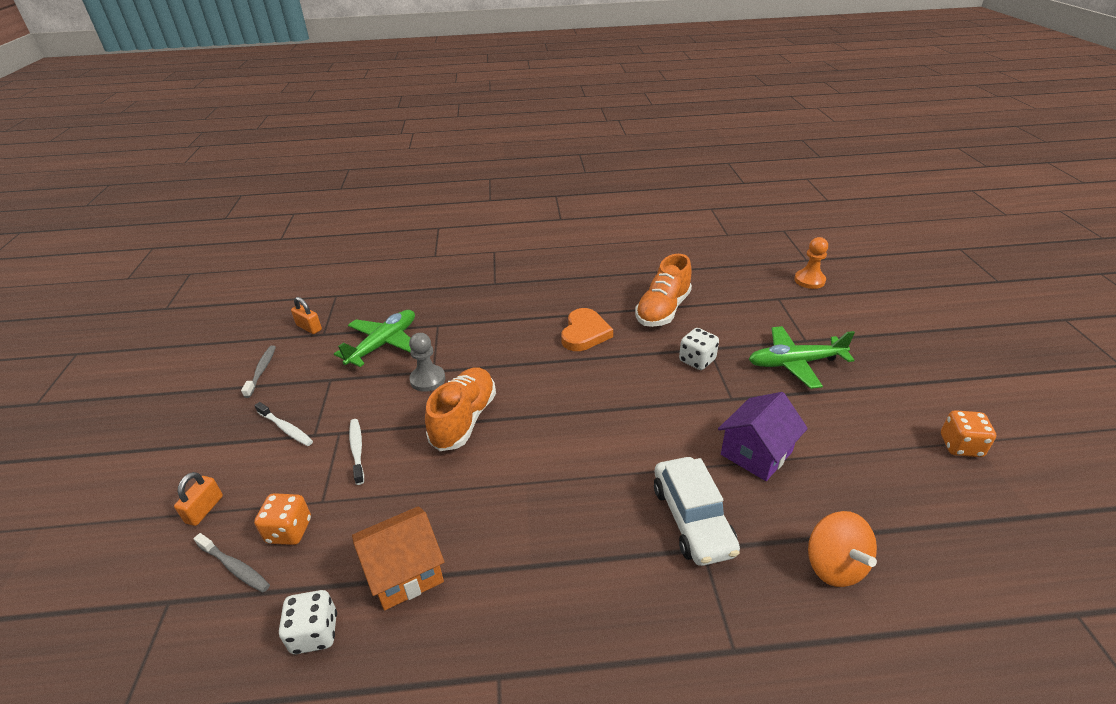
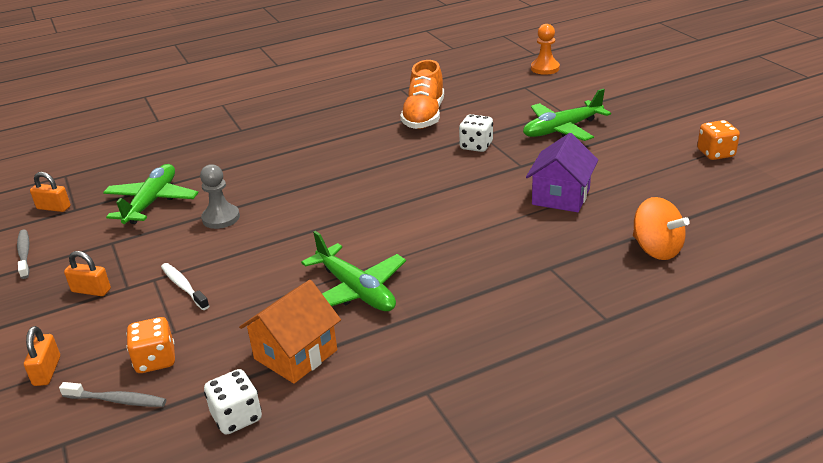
camera: 20 degrees left, 5 degrees down
(286, 428) = (91, 290): white toothbrush -> orange padlock
(464, 419) = (280, 238): orange shoe -> none
(498, 509) = (356, 290): none -> green plane
(584, 333) = (359, 149): orange heart -> none
(692, 519) = (531, 251): white car -> none

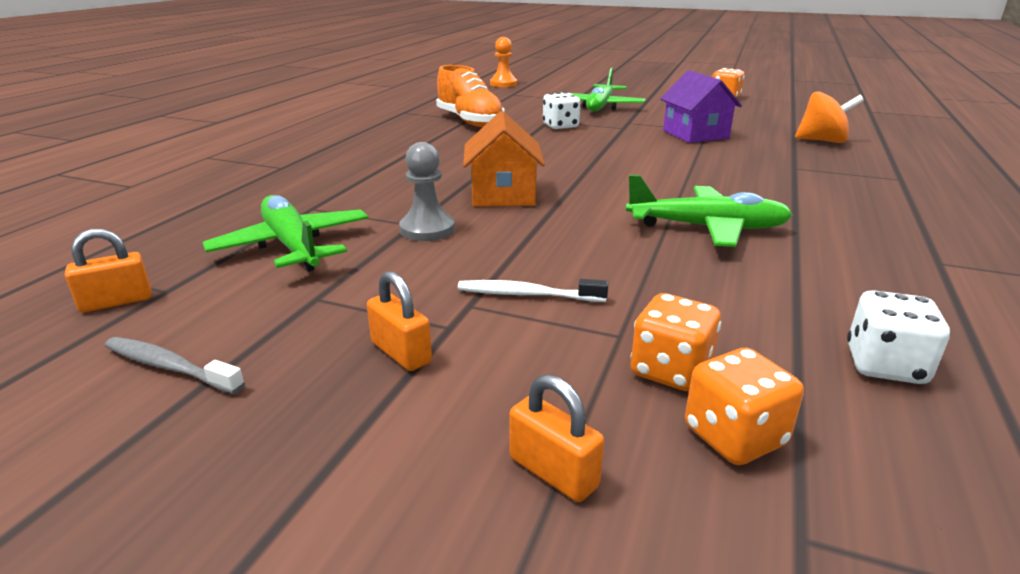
camera: 45 degrees left, 5 degrees down
(91, 290) = (401, 353): orange padlock -> orange padlock turned 75 degrees clockwise
(117, 400) = (734, 436): grey toothbrush -> orange dice
(295, 354) = (787, 290): orange house -> orange house (503, 195)

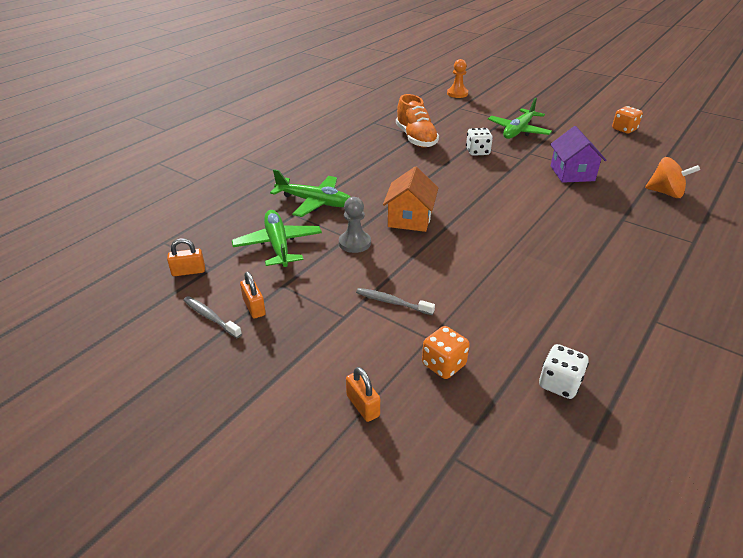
camera: 15 degrees right, 10 degrees up
(401, 353) = (316, 329): orange padlock -> orange padlock (254, 307)
(527, 294) = (392, 302): white toothbrush -> grey toothbrush
(707, 228) = (524, 268): green plane -> green plane (315, 202)
(734, 436) = (453, 406): orange dice -> none

